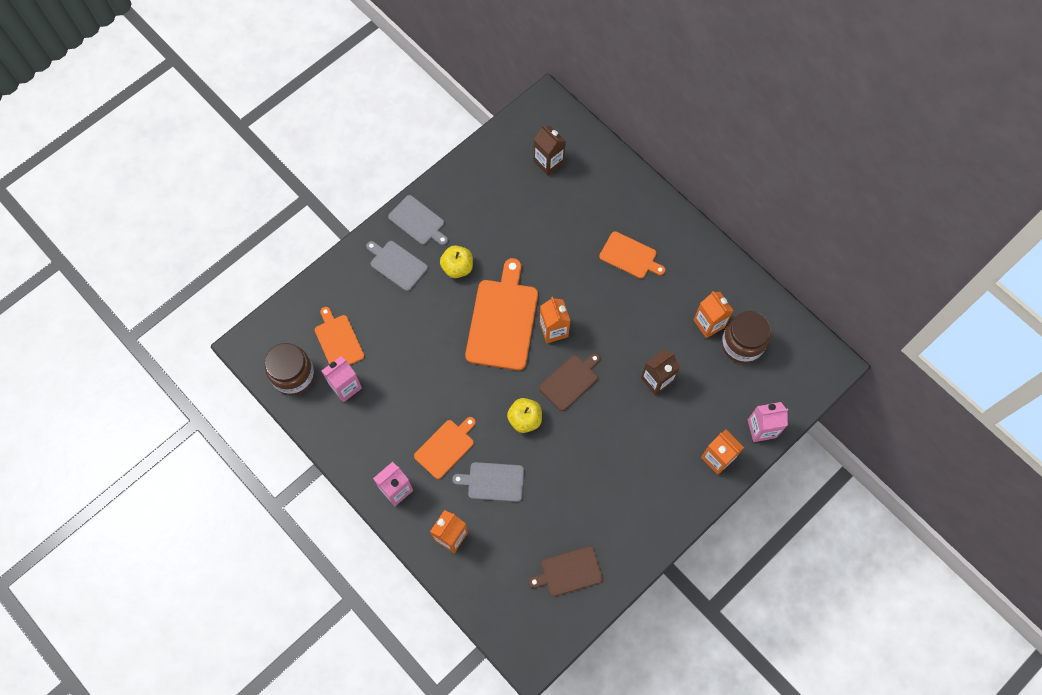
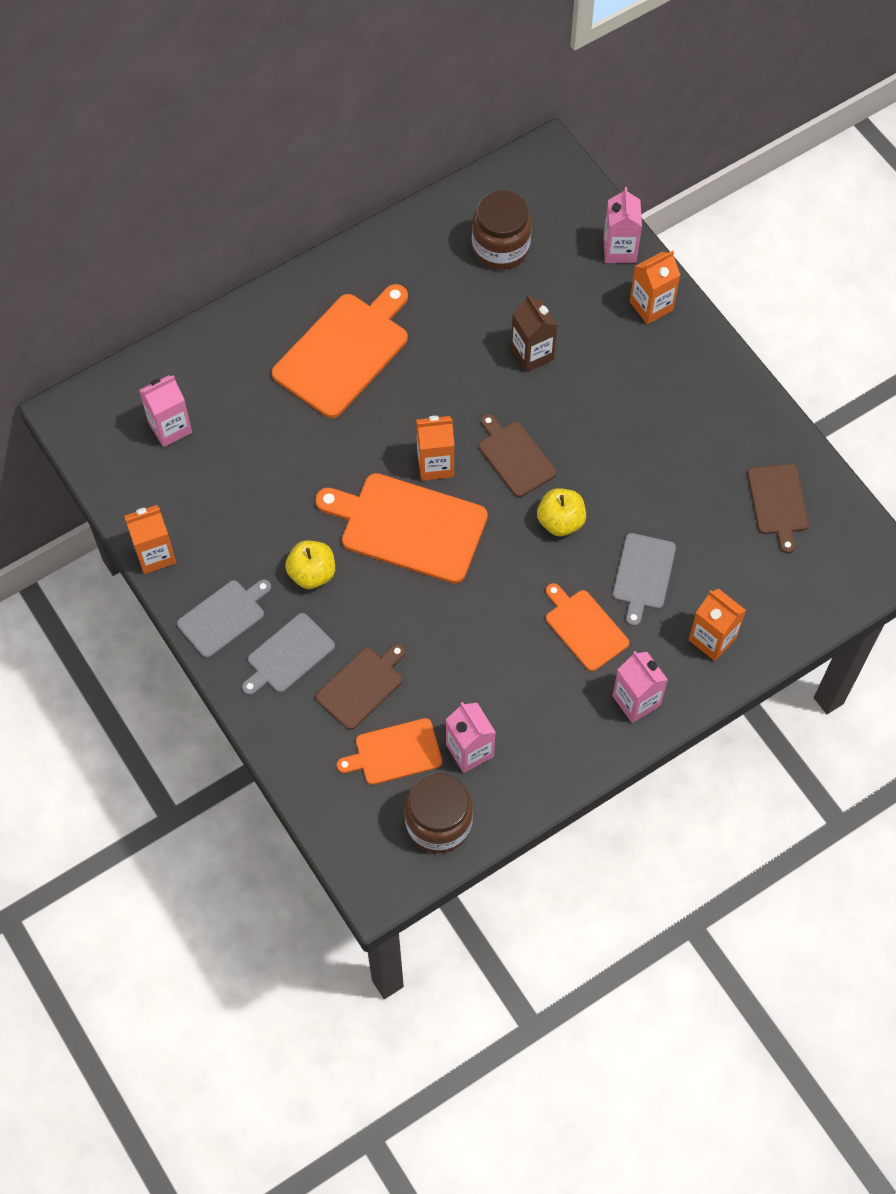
camera: 80 degrees left, 5 degrees down
(382, 312) = (362, 686): none -> brown cutting board
(548, 162) = (170, 428): brown carton -> pink carton
(630, 256) = (344, 352): orange cutting board -> orange cutting board, size x1.74
(709, 323) = (464, 278): orange carton -> orange carton (155, 554)

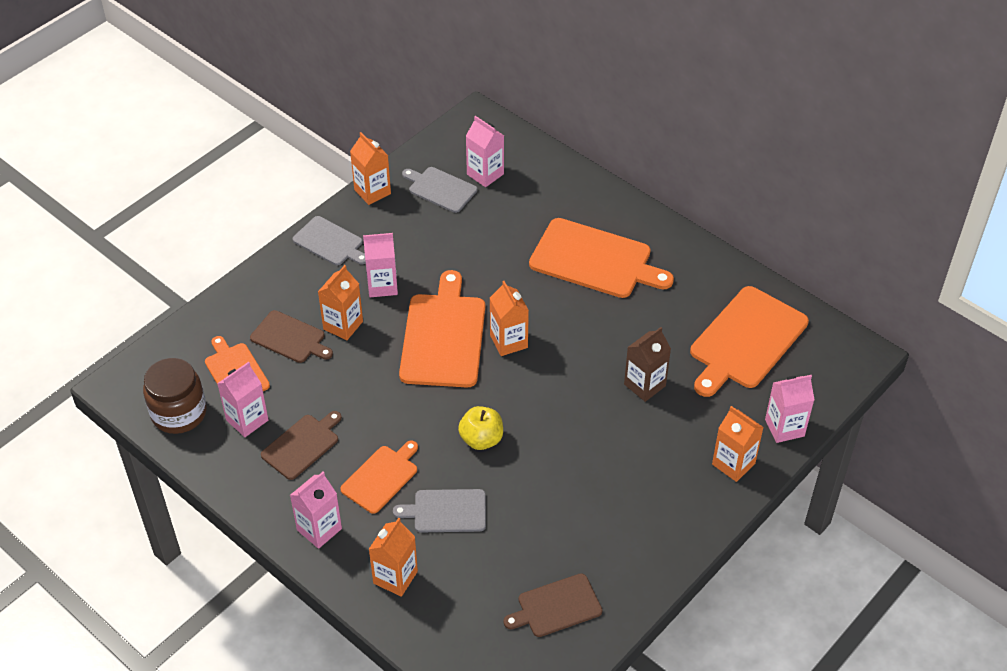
camera: 75 degrees right, 15 degrees down
(288, 655) = (306, 287): grey cutting board -> grey cutting board (440, 189)
(312, 573) = (382, 285): yellow apple -> pink carton
(360, 626) = (343, 325): none -> orange carton
(500, 247) = (746, 340): brown jar -> orange cutting board
(515, 457) = (535, 394): brown cutting board -> brown cutting board (302, 445)

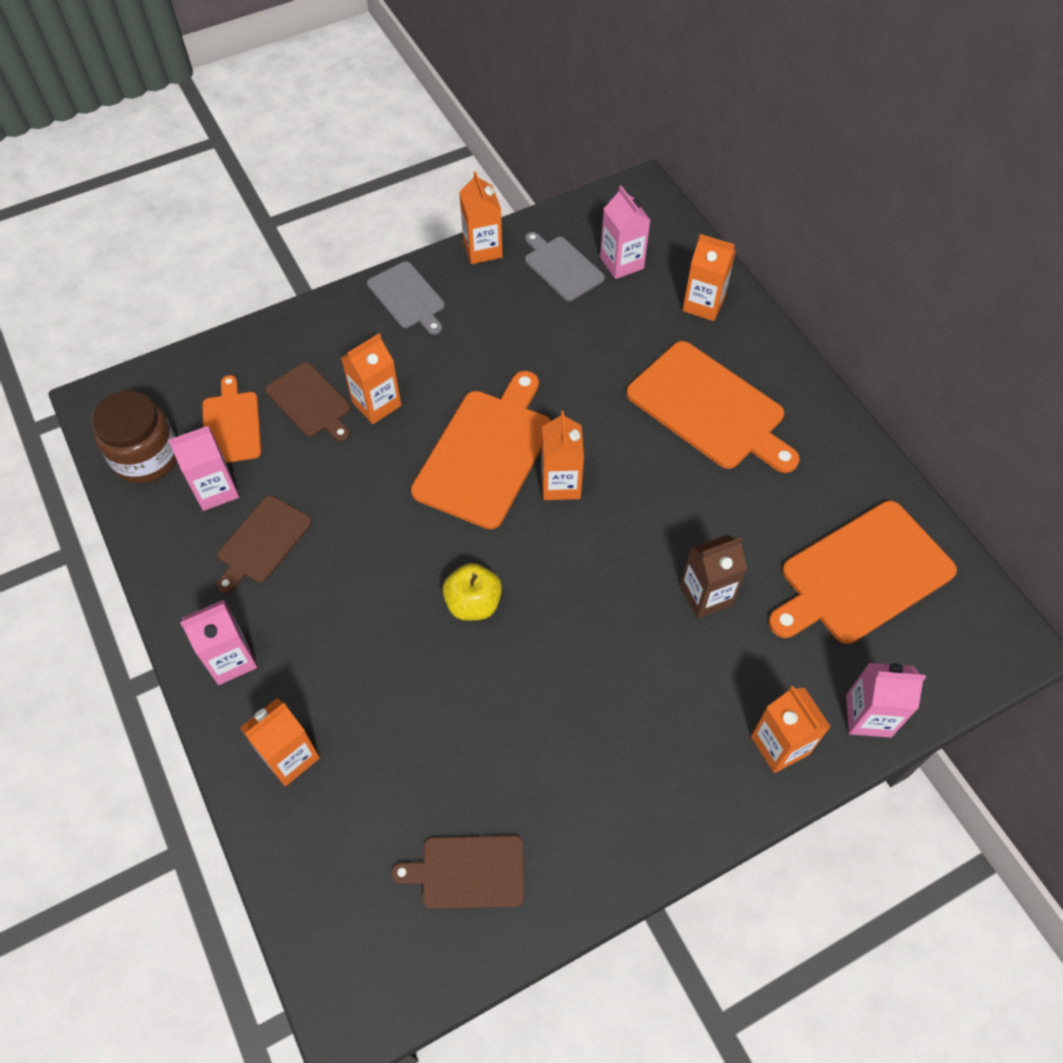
camera: 20 degrees right, 10 degrees up
(302, 445) = (262, 542): brown cutting board -> brown cutting board turned 150 degrees clockwise
(381, 477) = (333, 615): orange cutting board -> none
(382, 285) = (443, 367): pink carton -> none
(446, 511) = (390, 687): grey cutting board -> none
(559, 188) = (703, 304): none -> orange carton

